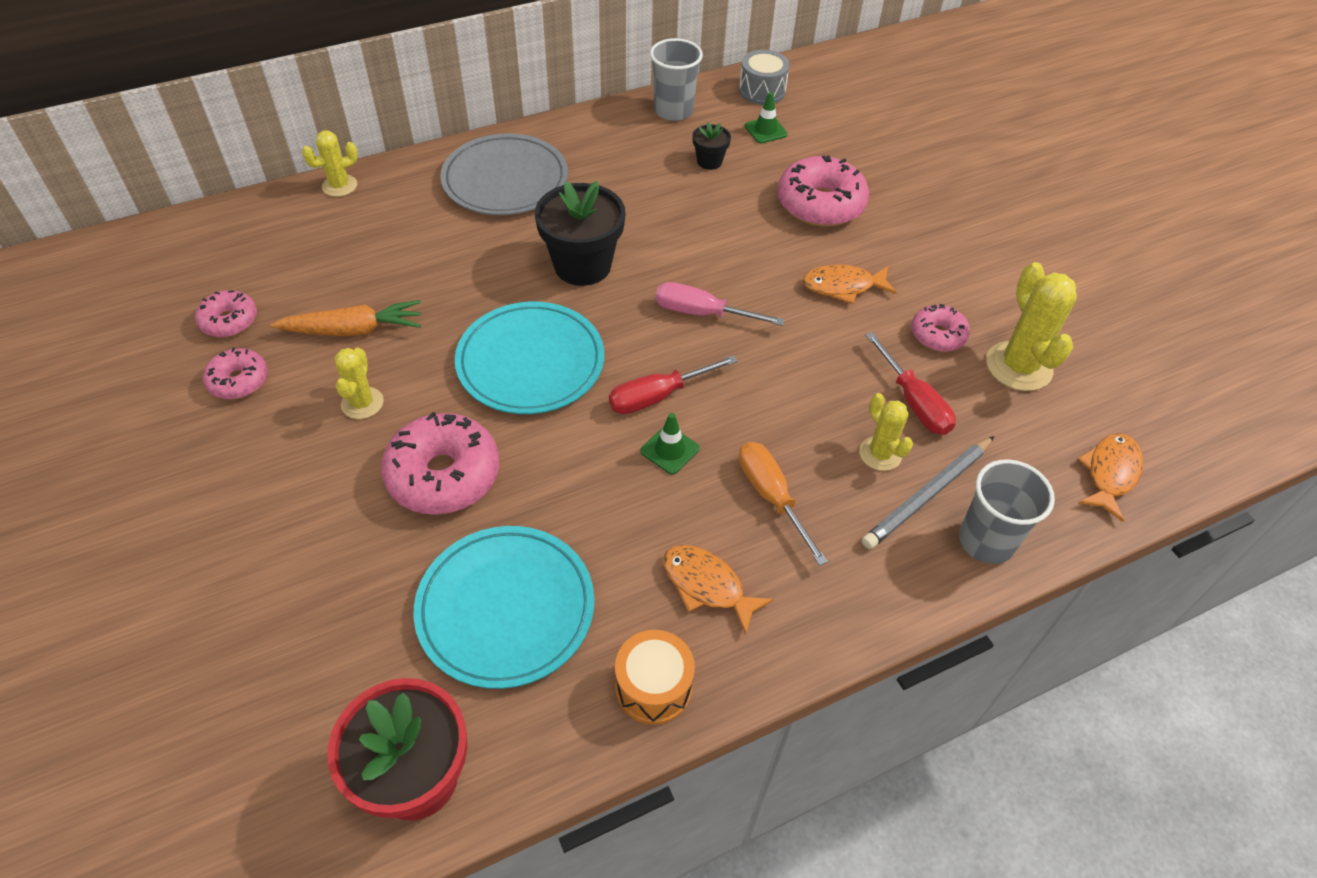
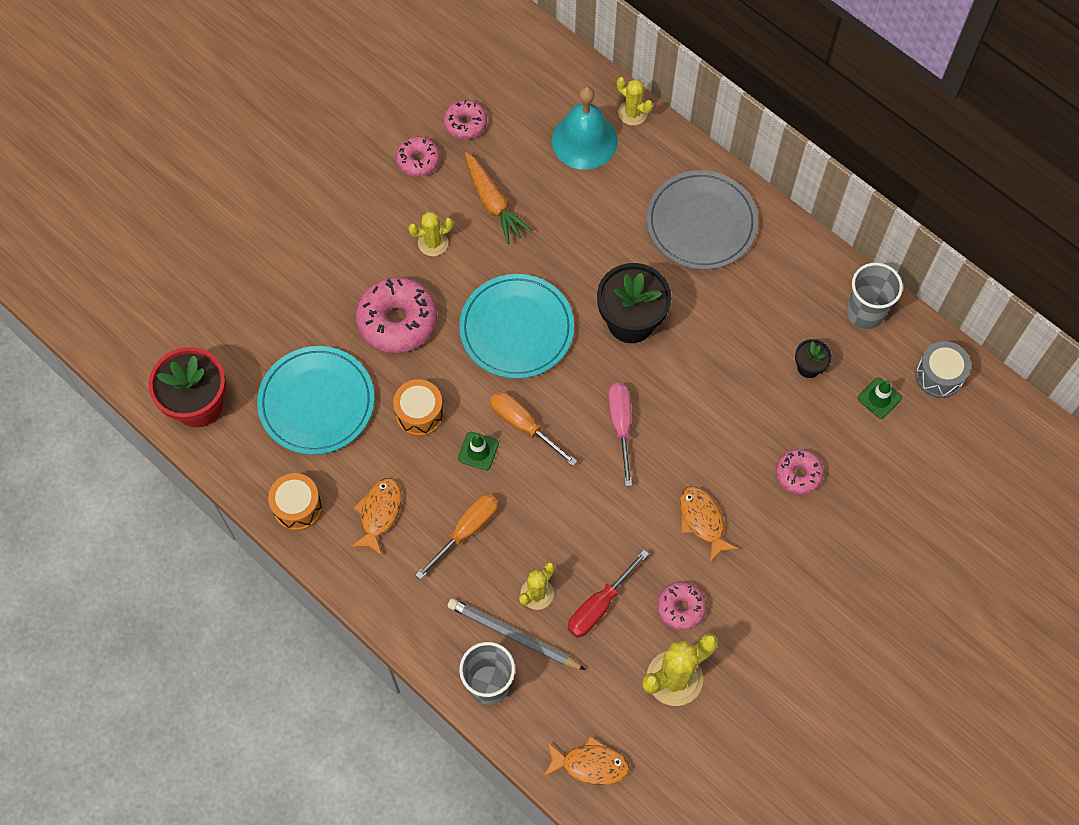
camera: 70 degrees right, 15 degrees up
(340, 231) = (584, 140): none -> turquoise bell
(588, 494) = (419, 414): none -> orange drum
(658, 396) = (523, 425): red screwdriver -> orange screwdriver
(820, 204) = (798, 474): pink donut -> pink donut, size x0.57

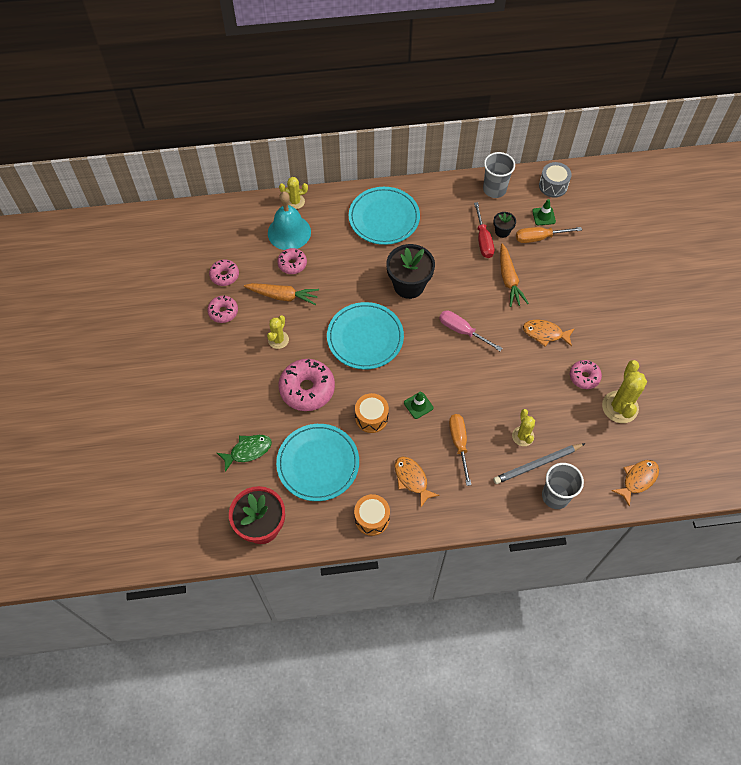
camera: 50 degrees left, 5 degrees down
(272, 322) = (248, 451): none -> green fish
(523, 425) = (423, 374): orange screwdriver -> orange screwdriver (539, 238)
(599, 605) = (553, 412): red screwdriver -> red screwdriver (483, 240)
(701, 223) = (384, 218): grey plate -> turquoise plate
(743, 425) = (509, 280): none -> orange carrot
(798, 474) = (555, 276): pink donut -> pink donut (292, 264)

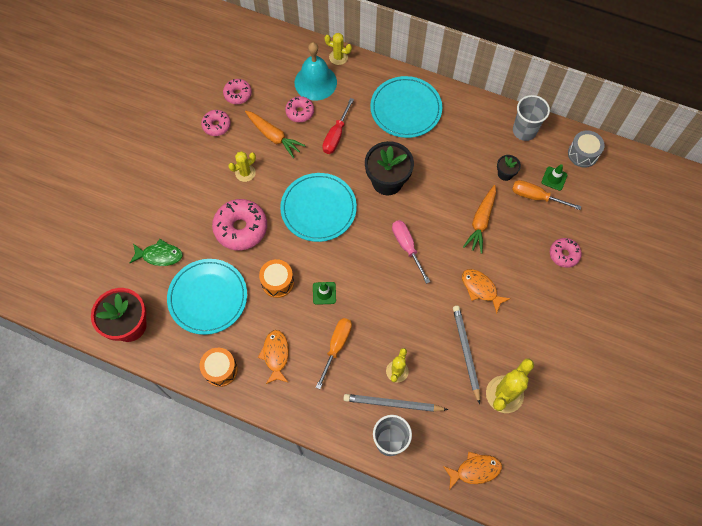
camera: 30 degrees right, 5 degrees up
(483, 240) = (482, 173): red screwdriver -> red screwdriver (336, 135)
(568, 390) = (466, 352): none -> grey pencil
(584, 377) = (490, 348): pink donut -> pink donut (564, 254)

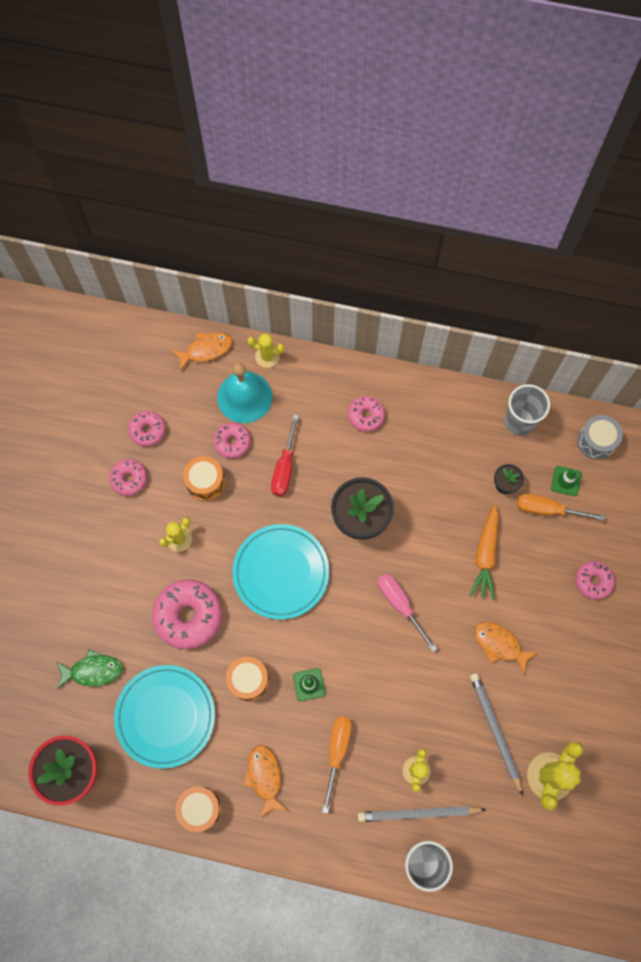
camera: 10 degrees left, 5 degrees up
(273, 136) = (205, 482): orange carrot -> orange drum
(406, 109) = (366, 416): turquoise plate -> pink donut
(475, 470) = (530, 879): orange fish -> orange fish (206, 350)

